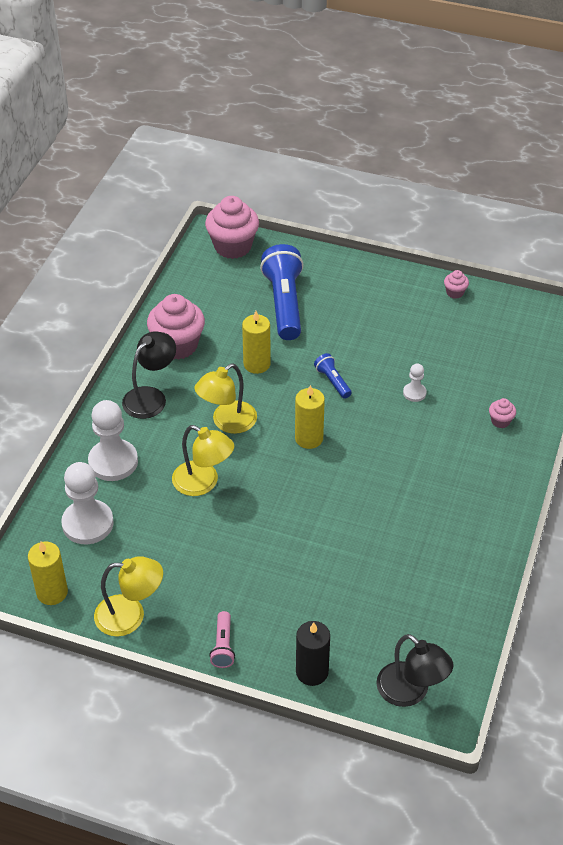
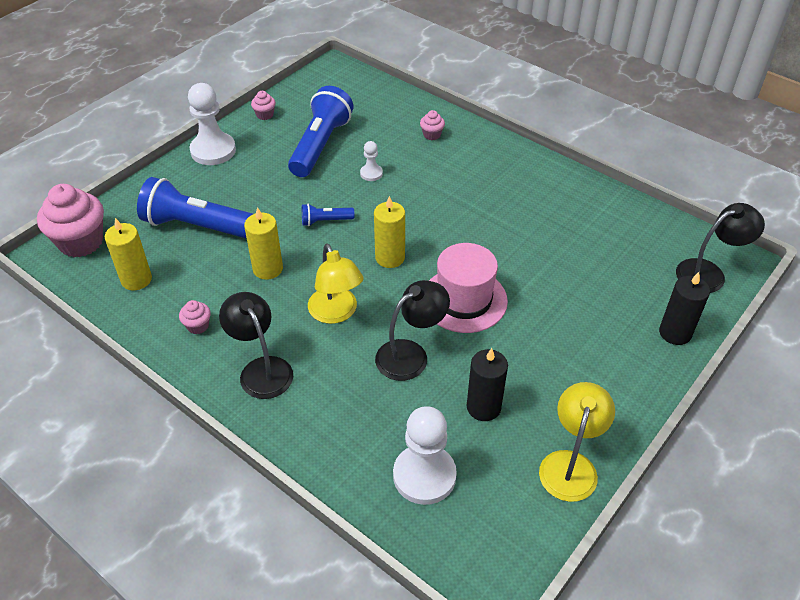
camera: 70 degrees left, 0 degrees up
(52, 592) = (515, 537): yellow candle -> yellow candle (136, 279)
(113, 462) = (341, 428): white pawn -> white pawn (213, 151)
(167, 545) = (483, 407): none -> black candle
(177, 345) = (198, 326): pink cupcake -> pink cupcake, size x0.45
(203, 483) = (410, 354): yellow lamp -> black lamp
(223, 646) = (630, 392): pink flashlight -> none
(281, 503) = (464, 300): none -> pink hat
(434, 345) = (320, 145): none -> blue flashlight

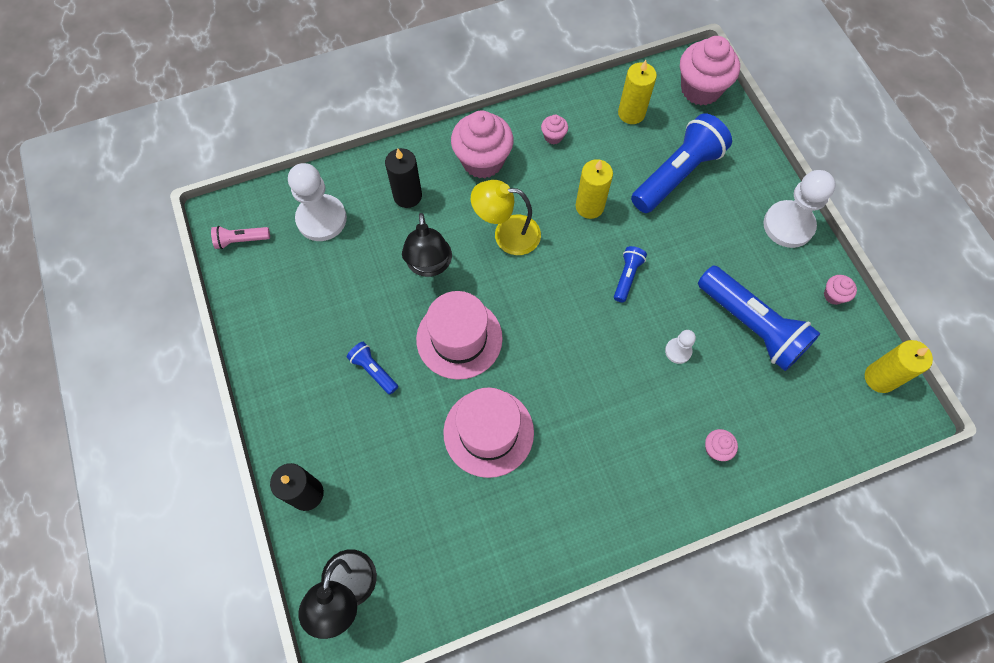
camera: 120 degrees right, 20 degrees up
(261, 369) = (482, 161): black lamp -> pink cupcake
(390, 258) = (547, 306): yellow candle -> yellow candle (879, 378)
(483, 407) = (346, 288): black candle -> black candle (407, 196)
(506, 541) = (241, 240): none -> pink flashlight
(525, 248) = (488, 432): none -> pink hat
(541, 343) = (373, 370): none -> blue flashlight
(570, 464) = (259, 317): yellow lamp -> none

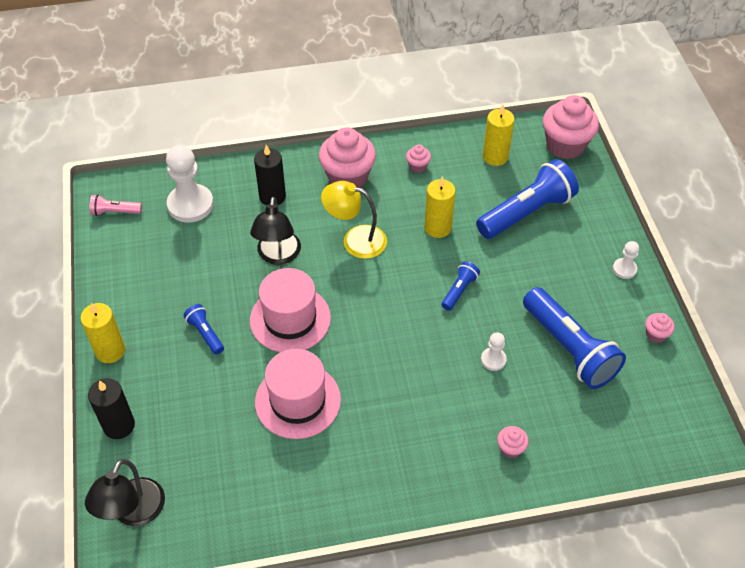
camera: 10 degrees right, 15 degrees down
(788, 225) = (624, 269): white pawn -> white pawn, size x0.49
(879, 378) = (686, 412): yellow candle -> yellow candle (110, 351)

